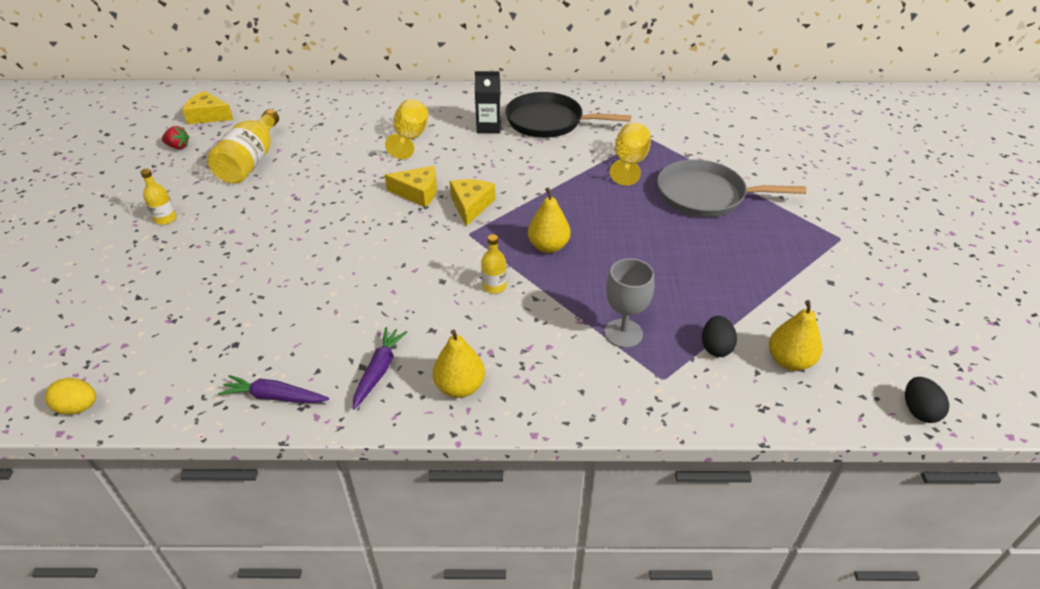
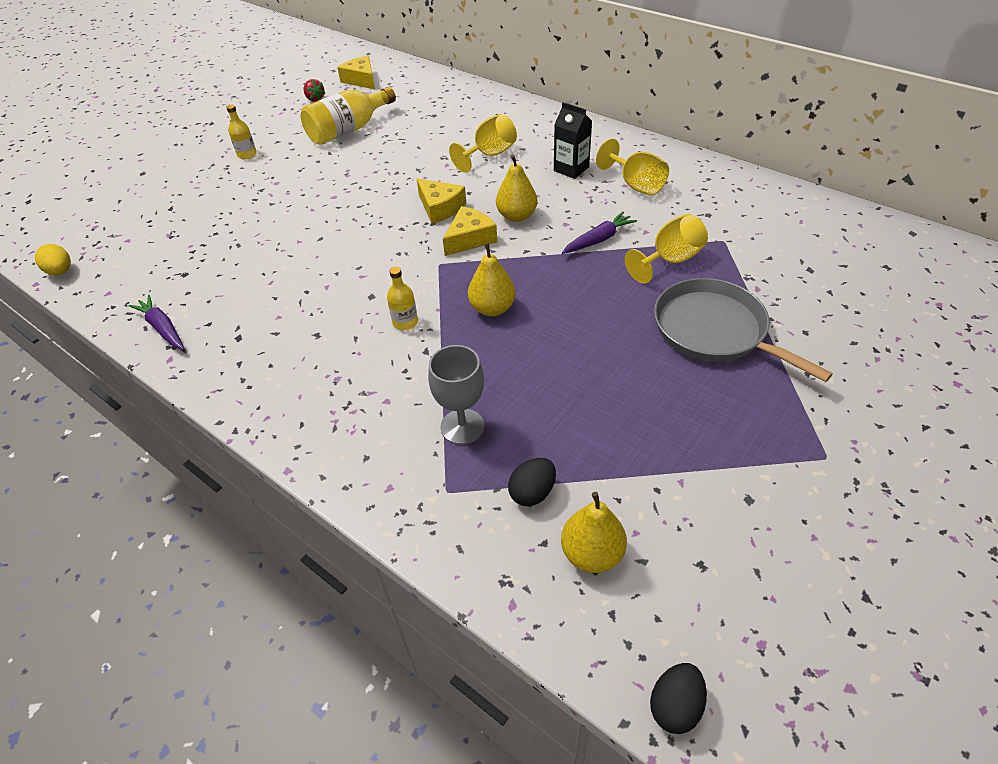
camera: 40 degrees right, 5 degrees up
(379, 371) = (244, 347): purple carrot -> purple carrot (598, 240)
(460, 387) = (282, 395): yellow pear -> yellow pear (516, 216)
(549, 121) = (635, 185): black pan -> yellow goblet

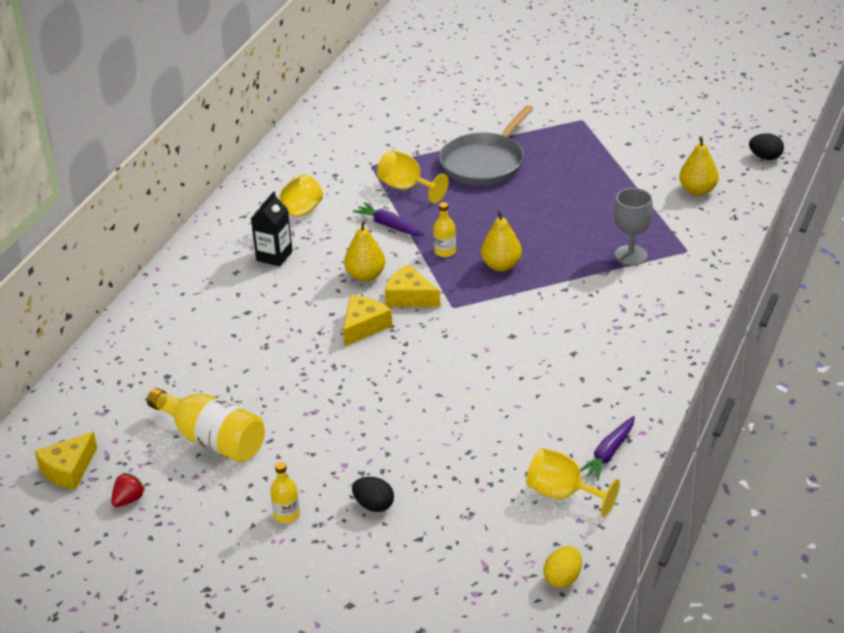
camera: 105 degrees left, 10 degrees down
(405, 322) = (537, 307): yellow bottle -> yellow bottle (445, 251)
(489, 155) = (255, 314): yellow goblet -> yellow goblet (563, 494)
(532, 492) = (668, 217): black egg -> black egg (374, 505)

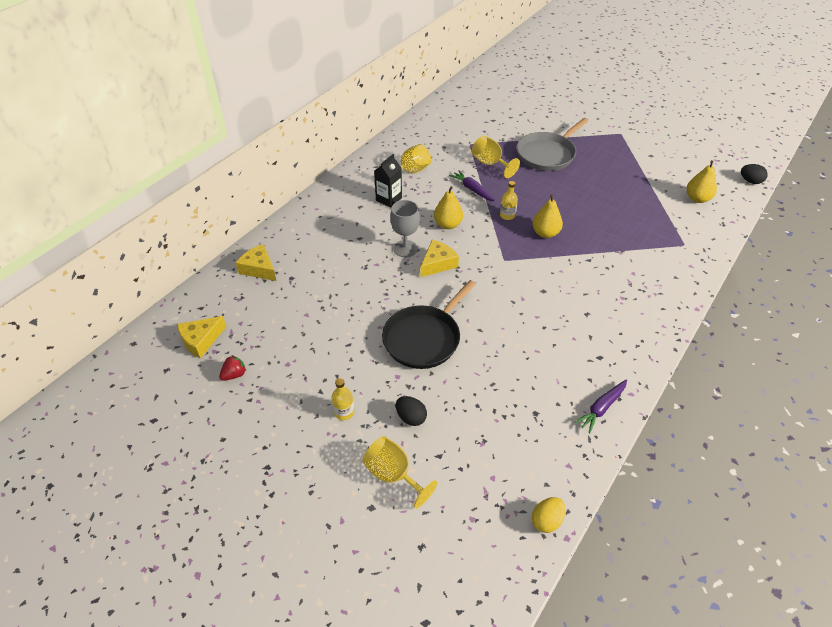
camera: 10 degrees right, 10 degrees up
(213, 440) = (308, 336): yellow bottle -> none
(368, 416) = (424, 338): none -> black pan
(409, 297) = (475, 246): yellow cheese -> yellow cheese (259, 268)
(563, 494) = (559, 438): yellow goblet -> yellow goblet (393, 475)
(631, 255) = (641, 241): grey goblet -> grey goblet (405, 248)

